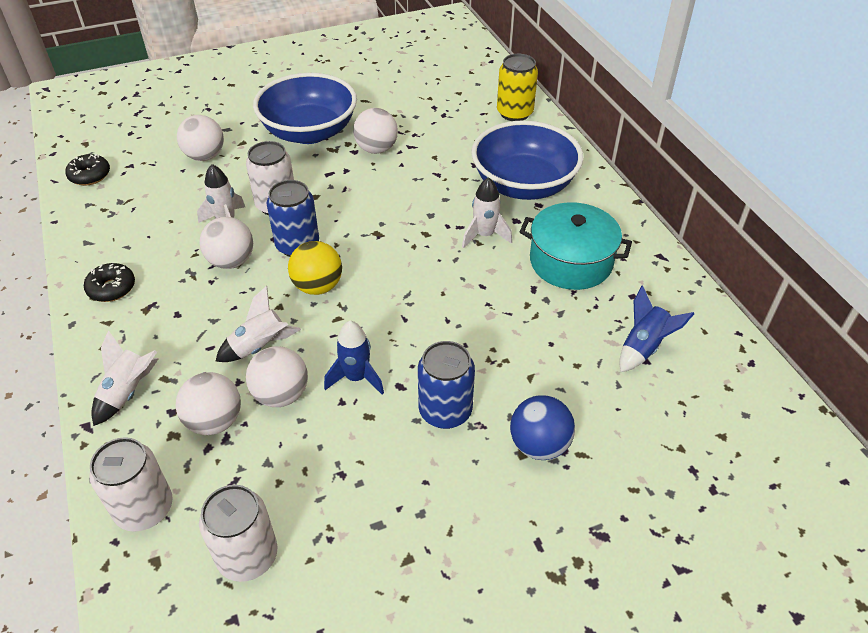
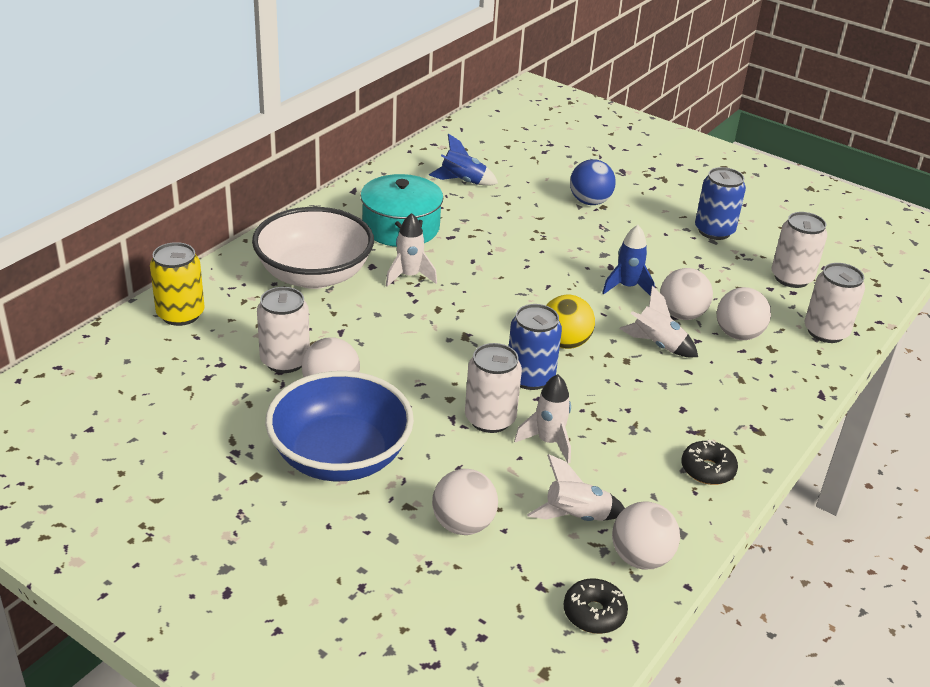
camera: 125 degrees left, 10 degrees down
(128, 392) = (774, 390): white rocket -> white rocket (576, 517)
(231, 261) = (593, 409): white ball -> white ball (640, 558)
(424, 140) = (285, 361): none -> white can
(445, 411) = (607, 242): blue can -> blue can (714, 231)
(523, 185) = (314, 275): blue bowl -> white bowl

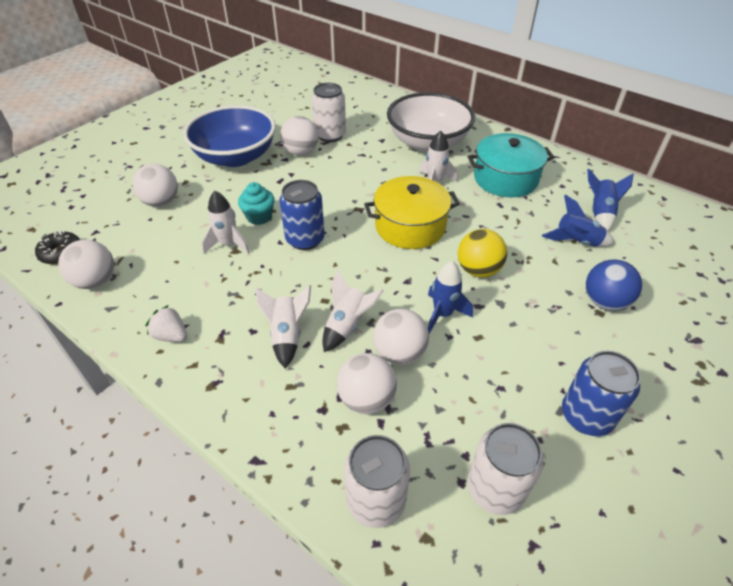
camera: 95 degrees right, 10 degrees up
(180, 314) = (376, 100): yellow can -> none
(490, 419) = (259, 217): white can -> turquoise cupcake
(496, 299) = (410, 226): none -> yellow pot
(509, 201) = (576, 242): none -> blue rocket
(564, 343) = (350, 262): yellow ball -> yellow ball (478, 270)
(576, 517) = (148, 252): white rocket -> white rocket (287, 335)
(707, 470) = (171, 335): black donut -> white strawberry

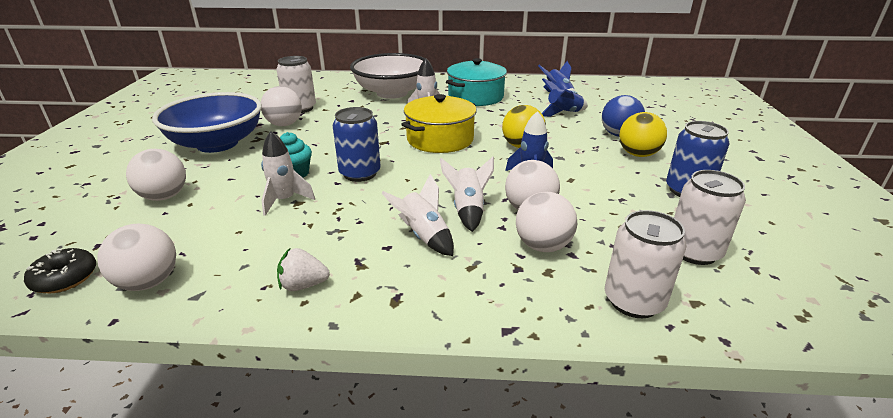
camera: 35 degrees left, 15 degrees down
(592, 340) = (638, 154): none -> yellow ball

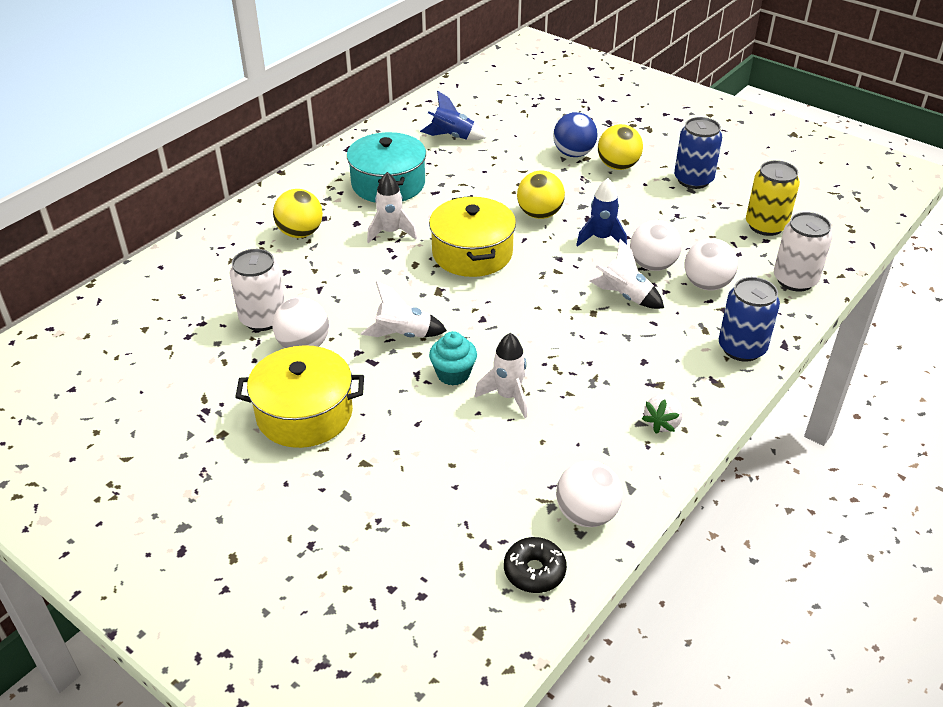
camera: 55 degrees left, 10 degrees up
(164, 196) = (415, 481): white ball -> none
(217, 144) = (304, 414): blue bowl -> yellow pot
(360, 173) = (497, 331): blue can -> blue can (742, 348)
(392, 93) = (300, 233): white bowl -> yellow ball
(424, 236) = (645, 336): white rocket -> white rocket (403, 335)
(563, 113) = (495, 156): blue rocket -> none
(694, 251) = (766, 226): white can -> yellow can

